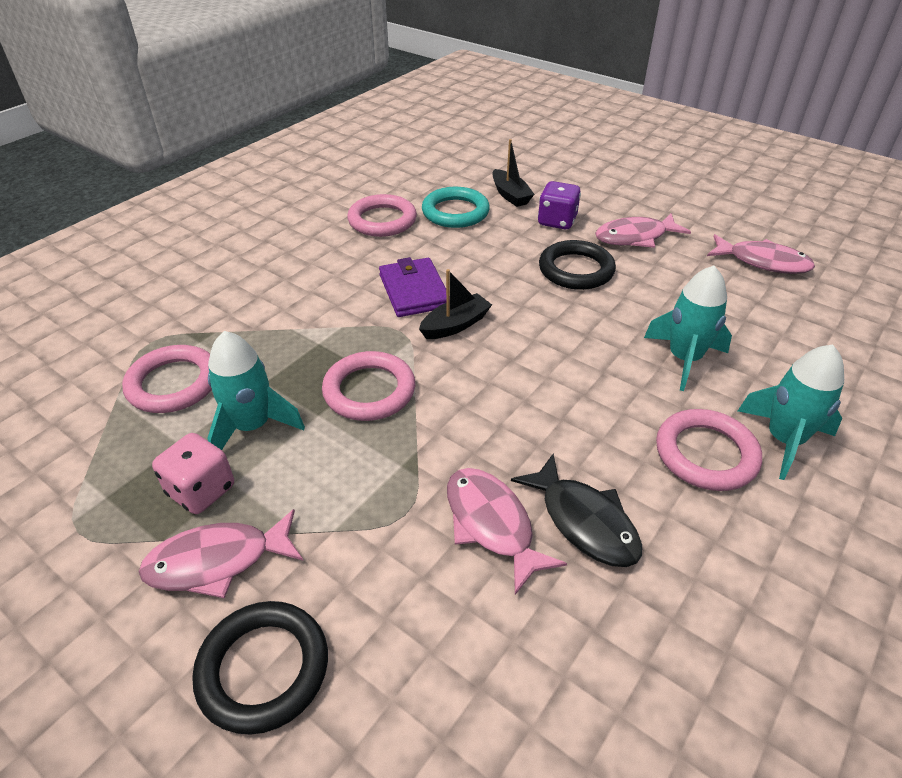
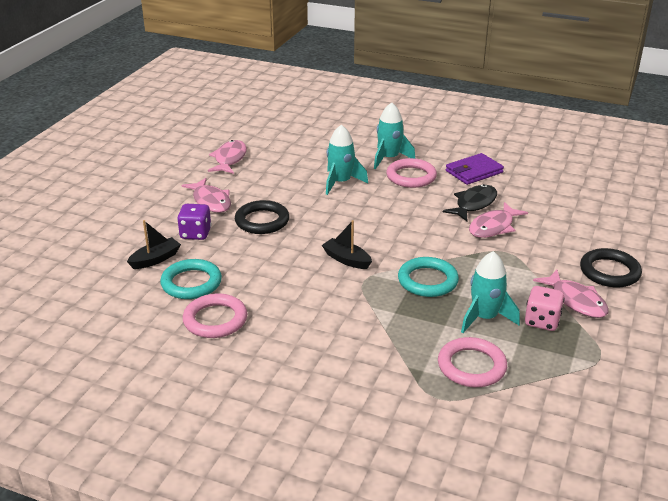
camera: 105 degrees left, 10 degrees down
(369, 391) = (427, 281): pink ring -> turquoise ring
(414, 291) = (315, 283): purple wallet -> purple wallet (474, 172)

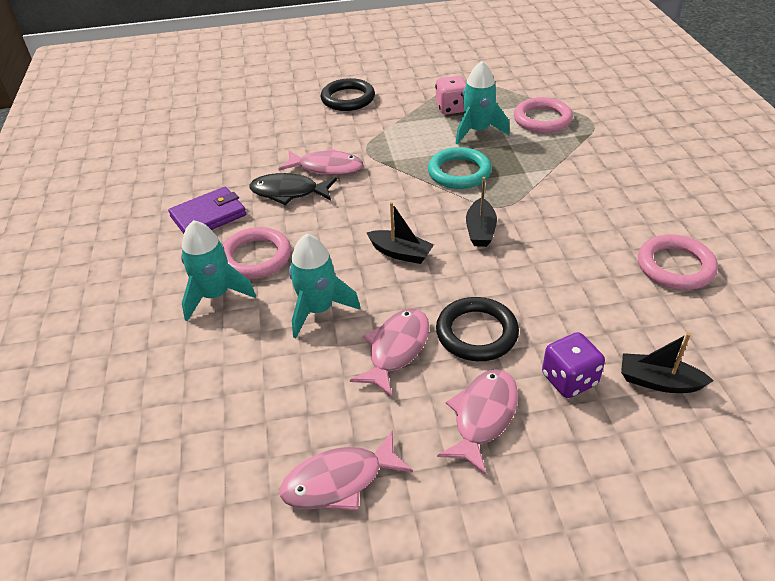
camera: 120 degrees left, 10 degrees up
(191, 283) = (653, 319): turquoise ring -> none
(359, 222) = (400, 253): none -> black boat
(474, 172) = (208, 216): purple wallet -> purple wallet turned 60 degrees counterclockwise
(575, 301) = (407, 102): pink fish -> pink fish (396, 349)

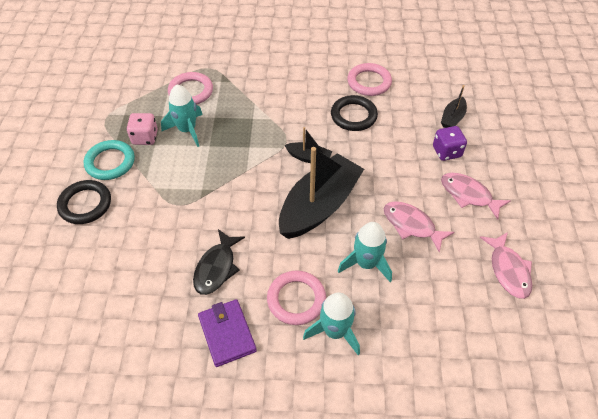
camera: 80 degrees left, 10 degrees up
(326, 168) = (192, 236): pink fish -> none
(400, 253) = (319, 206): black boat -> black boat, size x2.19
(459, 172) = (237, 153): turquoise ring -> turquoise ring (110, 162)
(476, 333) = (404, 182): black ring -> black ring (353, 116)

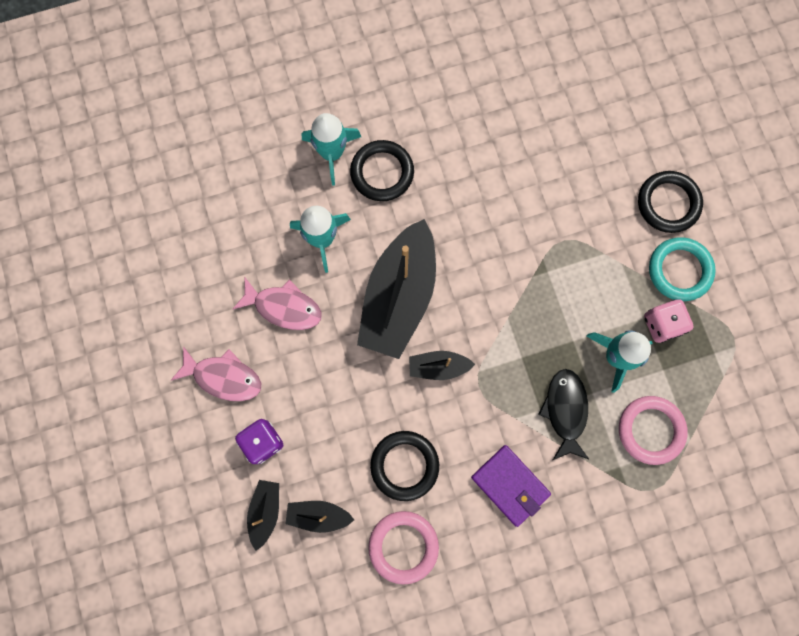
camera: 160 degrees right, 25 degrees up
(216, 267) = (479, 179): black fish -> black fish (565, 411)
(227, 334) = (435, 115): purple wallet -> purple wallet (510, 485)
(296, 299) = (382, 172): pink ring -> black ring
(417, 108) = (318, 515): none -> black boat
(508, 270) = (165, 284): pink fish -> none

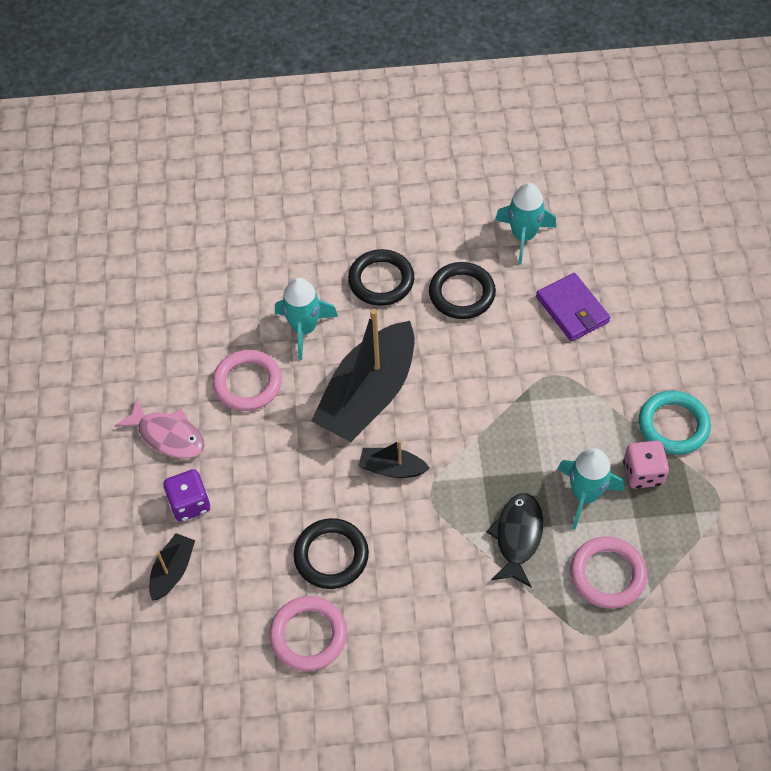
camera: 15 degrees right, 20 degrees down
(283, 307) = (247, 383): pink fish -> pink ring
(318, 515) = (227, 586): black boat -> none
(332, 153) = (335, 255): turquoise rocket -> turquoise rocket (523, 236)
(510, 485) = (440, 598): purple wallet -> purple wallet (572, 309)
(668, 203) = (674, 360): black ring -> black ring (462, 293)

